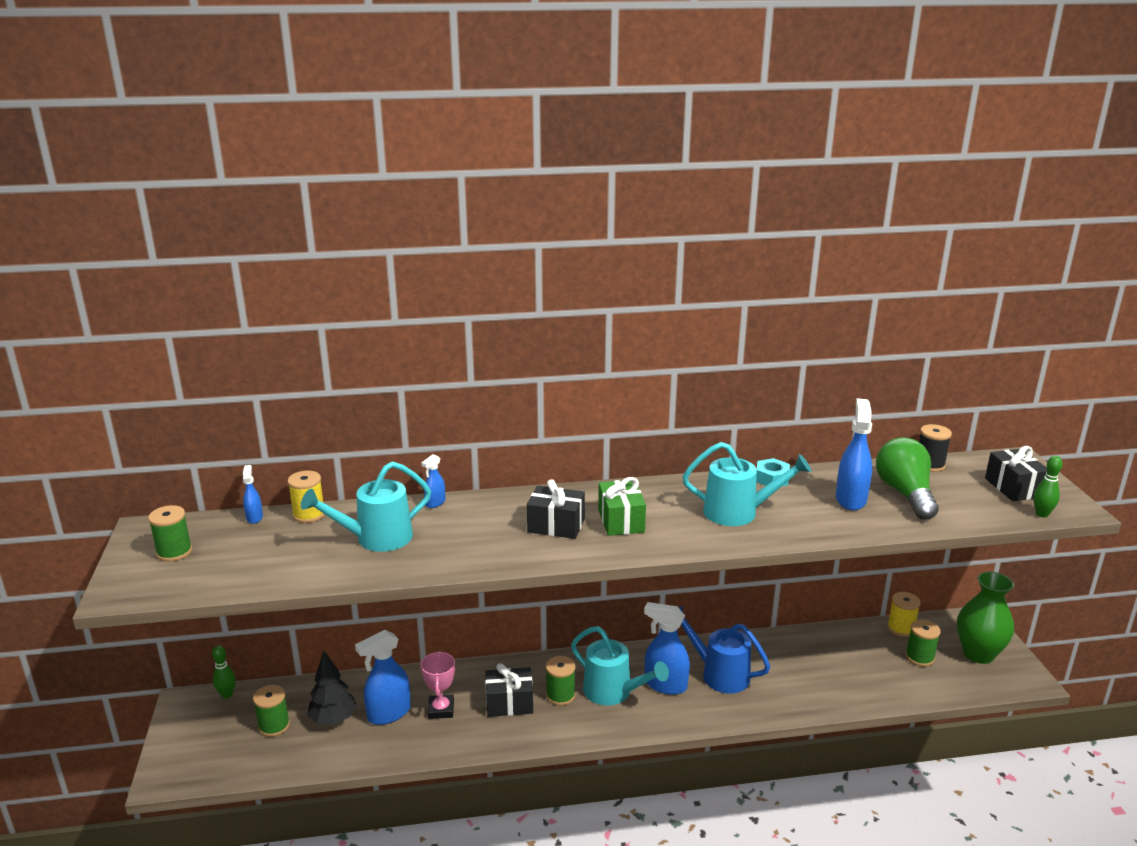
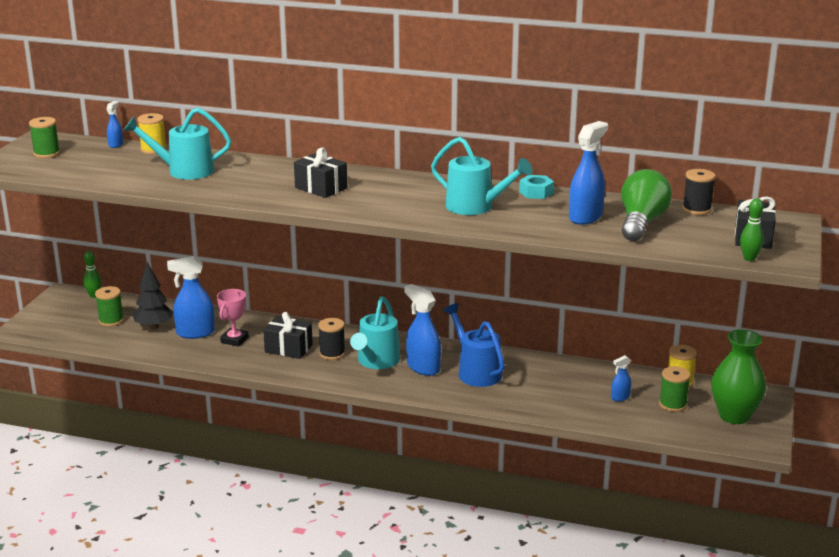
camera: 25 degrees right, 0 degrees up
(435, 503) = (248, 159): blue spray bottle -> blue spray bottle (620, 397)
(560, 695) = (332, 353): green spool -> black spool
(614, 692) = (376, 362): turquoise watering can -> turquoise watering can turned 45 degrees clockwise
(621, 521) = (374, 194): green gift -> none

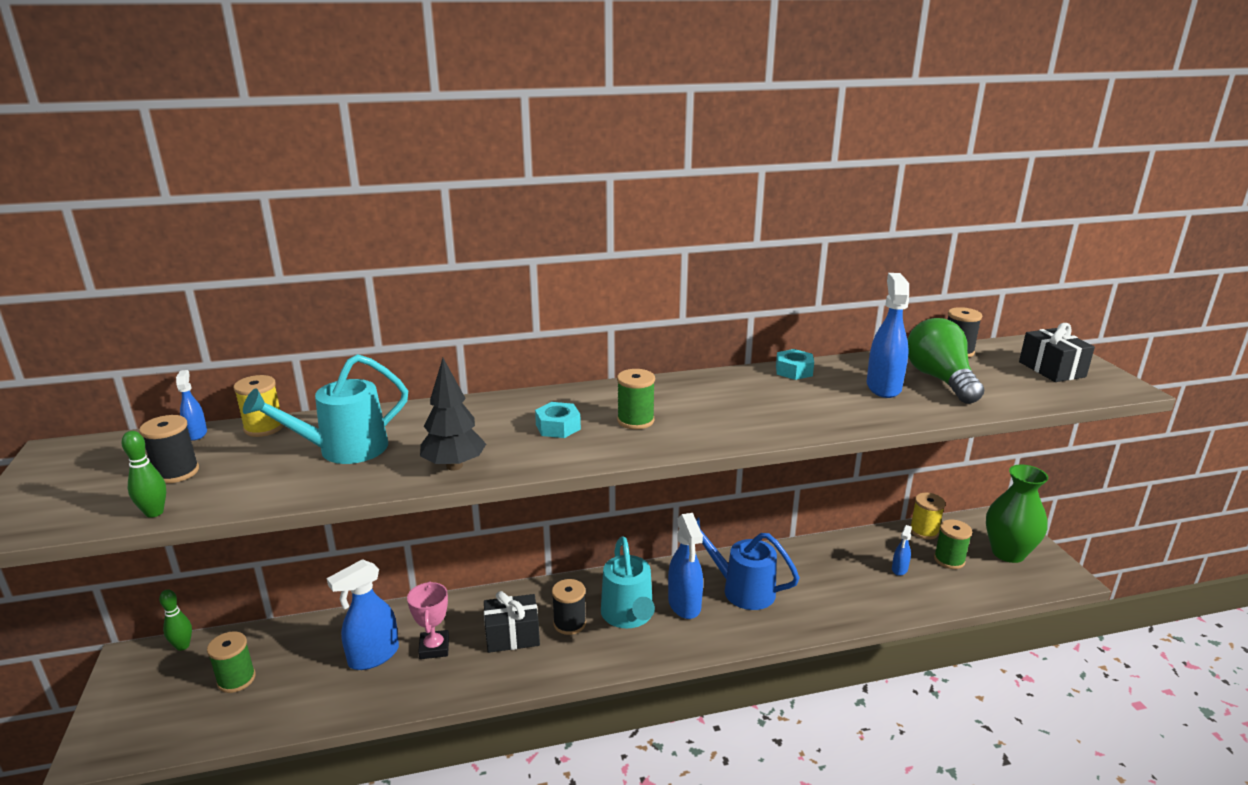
camera: 30 degrees left, 0 degrees up
(46, 153) = (88, 476): green spool -> green spool (635, 420)
(89, 162) = (176, 472): none -> black spool
(154, 327) = (308, 667): black tree -> black tree (454, 466)
(321, 188) = (558, 427): black gift -> turquoise nut
(423, 367) = (684, 605): blue spray bottle -> blue spray bottle turned 120 degrees counterclockwise
(476, 207) = (764, 405): turquoise watering can -> none
(749, 258) = (1090, 393): green bowling pin -> green bowling pin (154, 513)

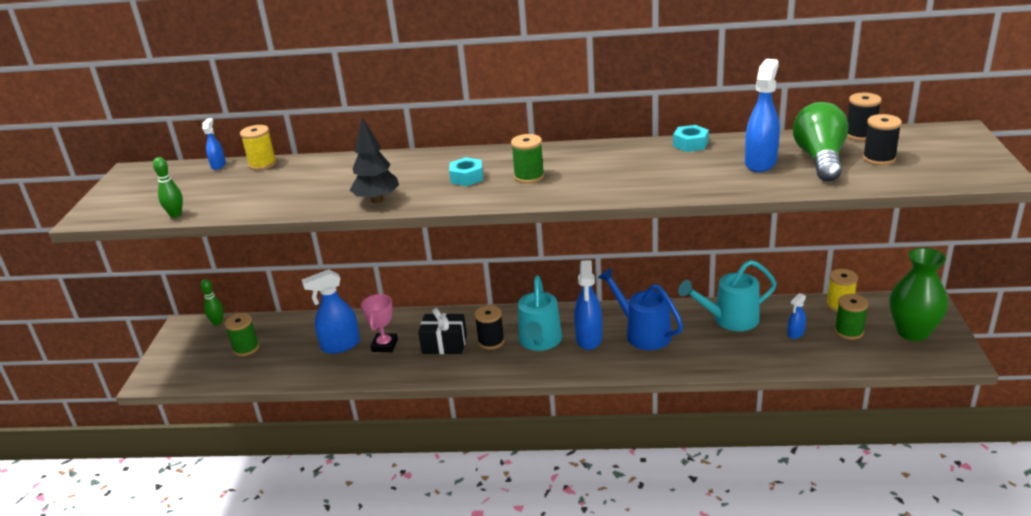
camera: 20 degrees right, 5 degrees up
(176, 472) = (197, 190): black spool -> black spool (879, 158)
(342, 450) = (307, 183): turquoise watering can -> turquoise watering can (729, 320)
(1051, 369) = (941, 156): black gift -> none

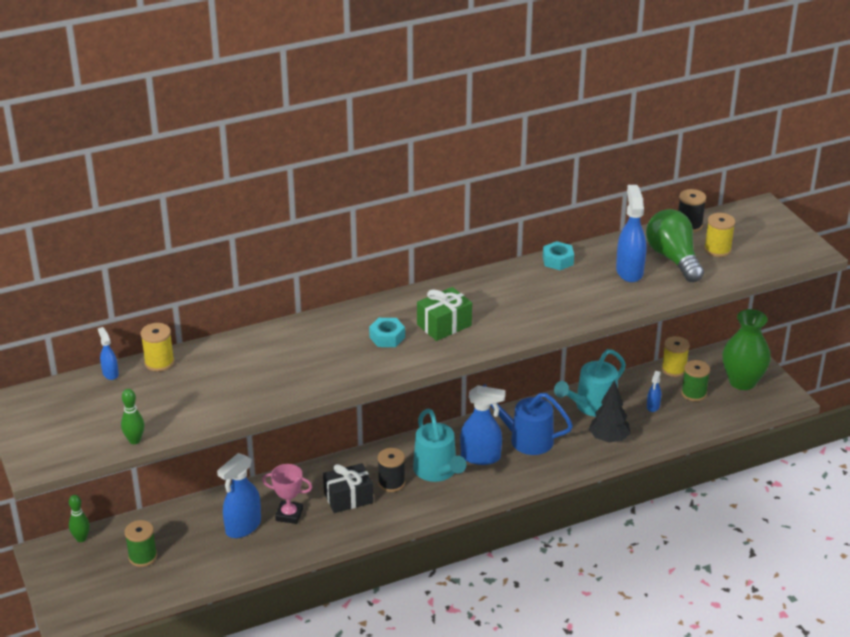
camera: 30 degrees left, 5 degrees up
(377, 200) = (325, 380): black tree -> black tree (609, 439)
(385, 345) = (289, 515): pink trophy -> pink trophy turned 60 degrees counterclockwise
(529, 177) = (444, 325): green spool -> green gift
(589, 339) = (481, 457): blue spray bottle -> blue spray bottle turned 60 degrees counterclockwise
(879, 158) = (717, 249): black spool -> yellow spool

